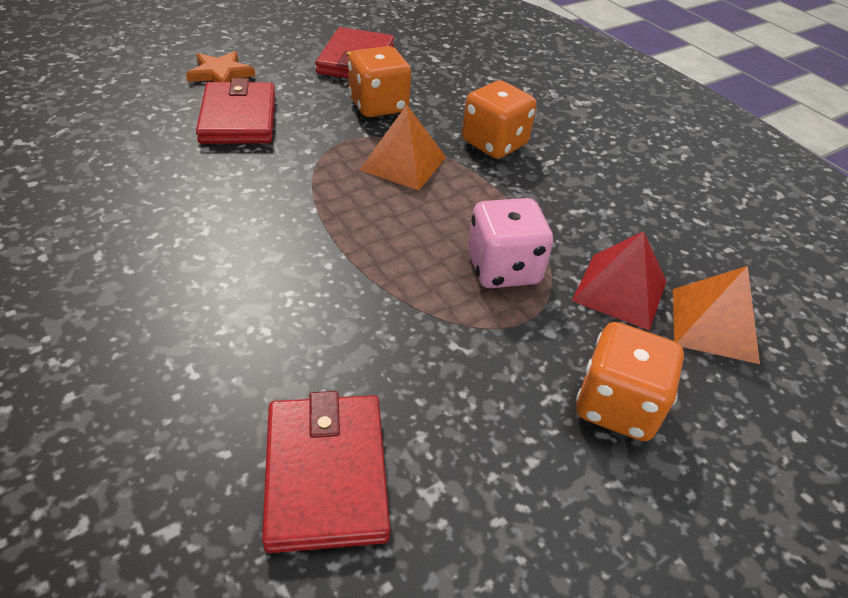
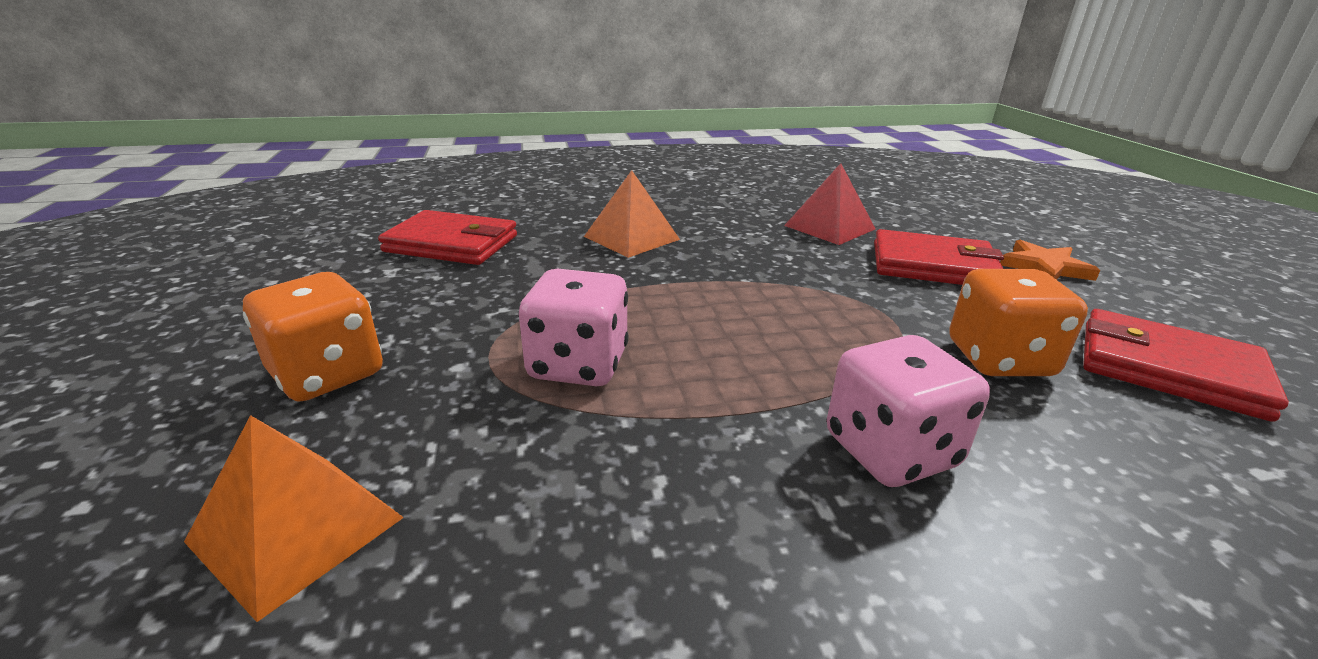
camera: 115 degrees right, 15 degrees down
(403, 163) = (830, 347): orange pyramid -> orange pyramid (631, 238)
(494, 143) = (890, 451): orange dice -> pink dice
(620, 290) = (457, 451): red pyramid -> red pyramid (829, 227)

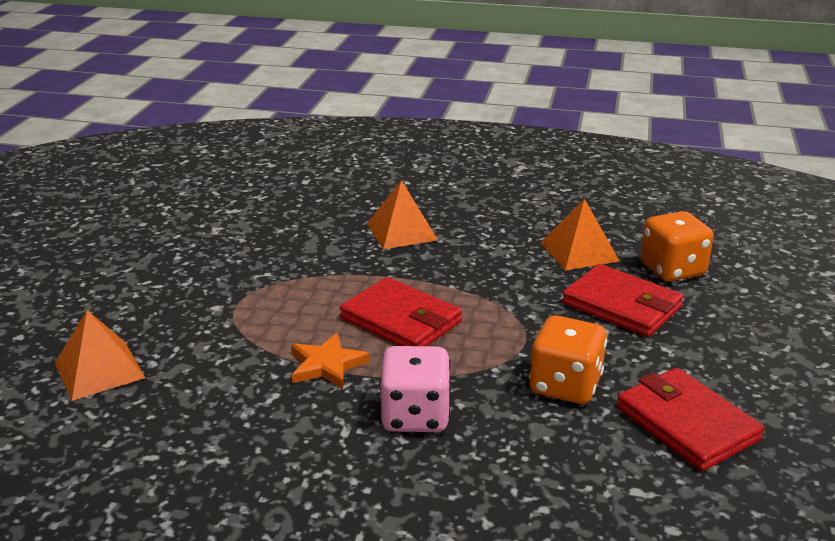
camera: 25 degrees right, 0 degrees up
(327, 374) = (146, 295): orange dice -> orange dice (672, 269)
(452, 244) = (268, 213): red wallet -> red wallet (401, 320)
(578, 365) = (283, 322): pink dice -> none
(829, 227) = (579, 251): red pyramid -> orange pyramid
(1044, 267) = (724, 328): orange star -> orange star (327, 365)

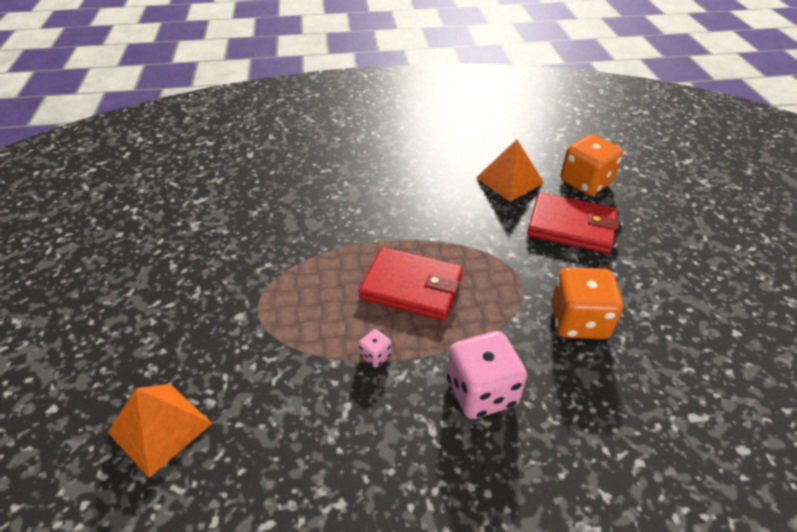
camera: 20 degrees left, 15 degrees up
(327, 365) = (375, 356): orange star -> pink dice
(401, 231) = (360, 191): orange pyramid -> none
(686, 423) = (686, 333): red wallet -> none

